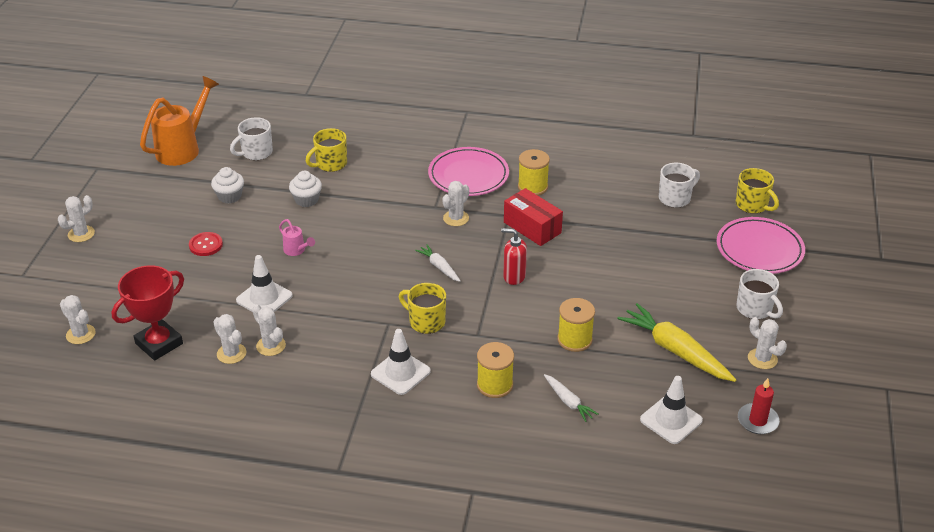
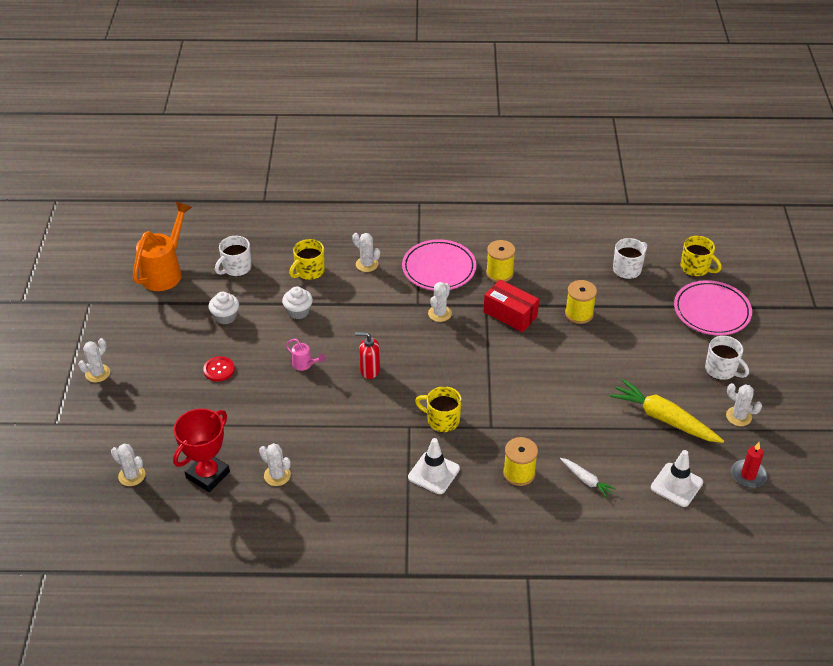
camera: 10 degrees left, 5 degrees up
(264, 298) = (290, 416): white traffic cone -> none
(271, 346) = (310, 463): white cactus -> white cactus (367, 264)
(439, 267) = (438, 364): white carrot -> none
(514, 276) = (507, 365): red soap dispenser -> red soap dispenser (369, 370)
(574, 339) = (576, 420): yellow spool -> yellow spool (579, 314)

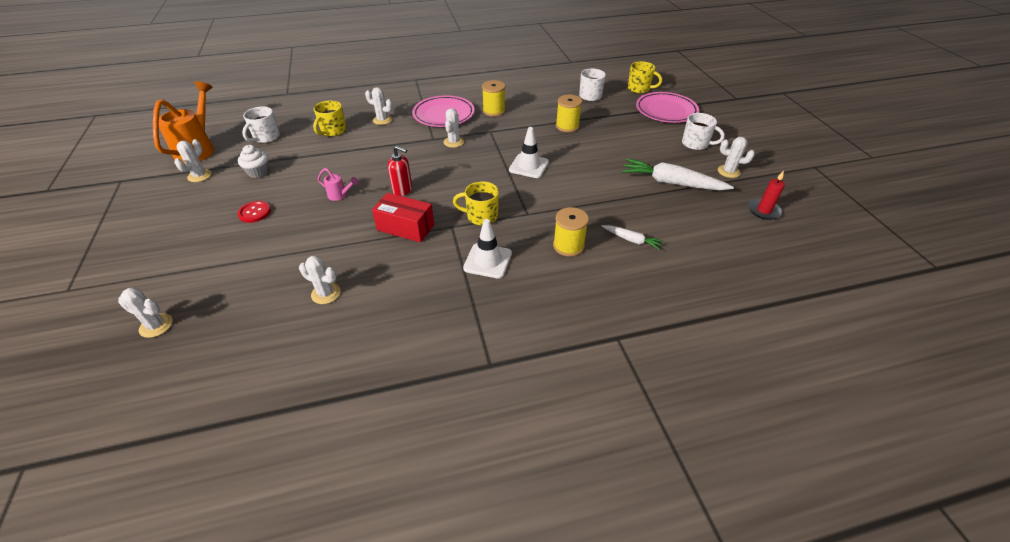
camera: 15 degrees left, 0 degrees up
(97, 373) = (123, 236): white cactus -> white cactus (199, 176)
(208, 475) = (247, 308): red trophy -> none
(298, 311) = (327, 158): white cupcake -> none
(369, 370) = (403, 190): red soap dispenser -> red soap dispenser turned 150 degrees counterclockwise
(510, 314) = (512, 134): red box -> red box (405, 227)
(664, 419) = (671, 183): yellow carrot -> white carrot
(676, 485) = (711, 229): white traffic cone -> white traffic cone (529, 166)

